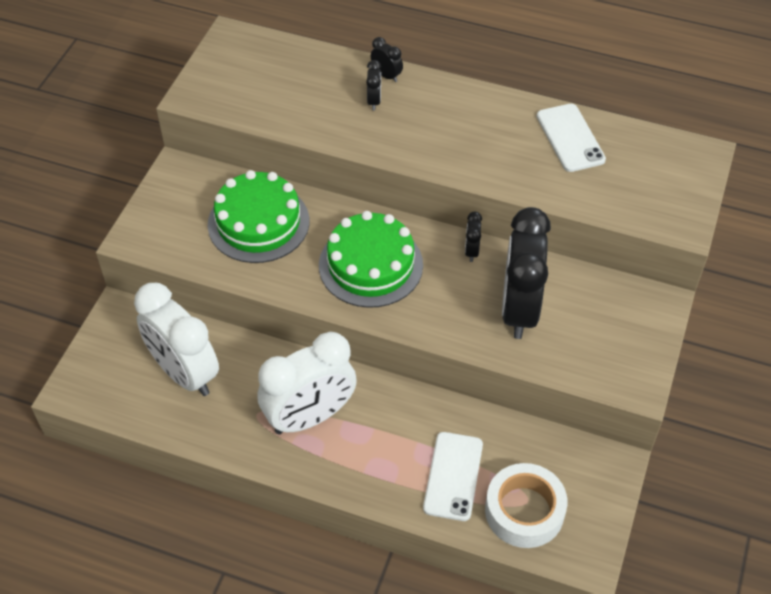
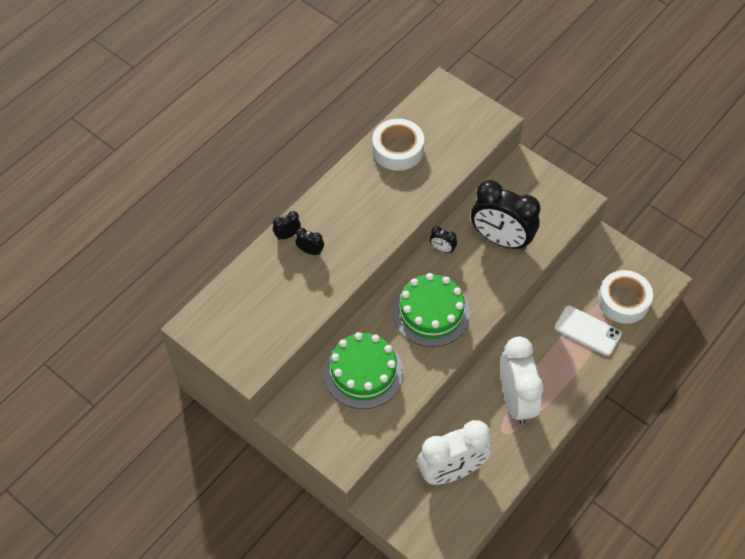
camera: 70 degrees left, 5 degrees up
(570, 138) = (398, 150): white phone -> white tape

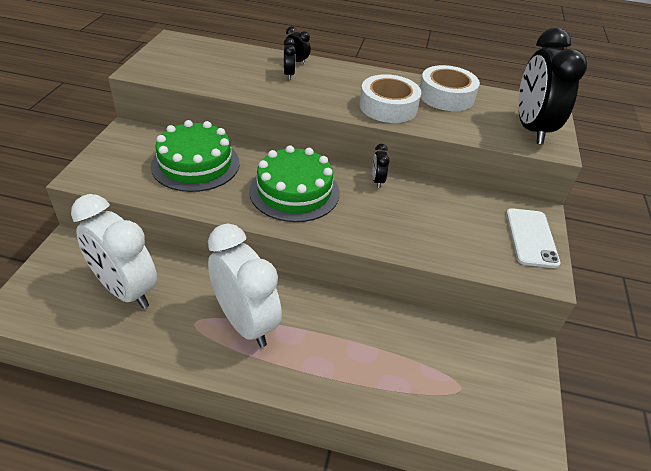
camera: 60 degrees right, 15 degrees down
(501, 240) = (426, 220): black clock -> black clock (531, 129)
(516, 400) = (246, 323): white clock -> white clock turned 90 degrees counterclockwise
(587, 331) = (386, 369): white phone -> white phone (531, 237)
(623, 301) = (460, 398): white tape -> white tape (388, 107)

